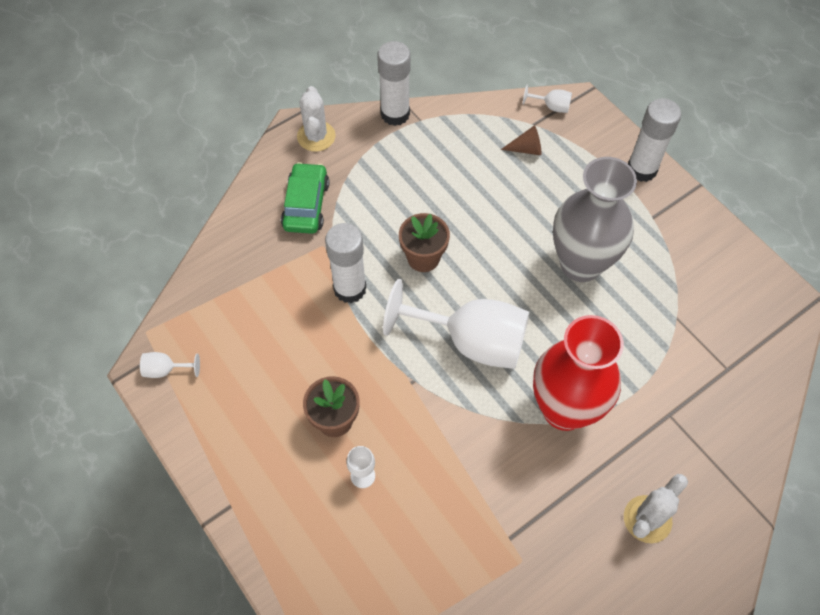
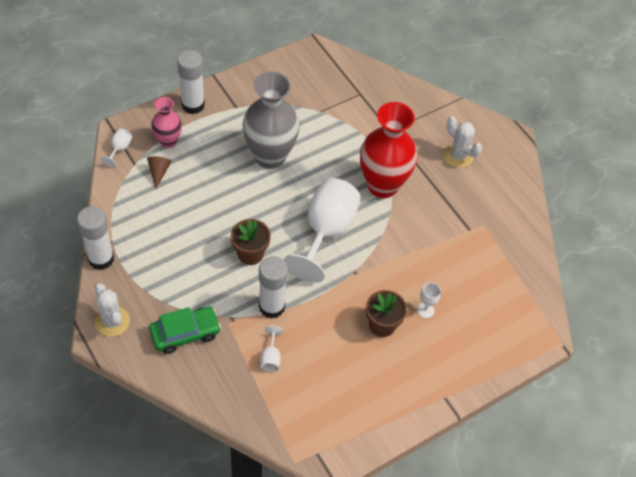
camera: 90 degrees left, 5 degrees down
(166, 370) = (331, 445): white goblet -> white goblet (270, 357)
(306, 205) = (185, 333): green car -> green car turned 150 degrees clockwise
(316, 136) = (112, 321): white cactus -> white cactus turned 60 degrees clockwise
(575, 152) = (168, 141): none -> pink vase

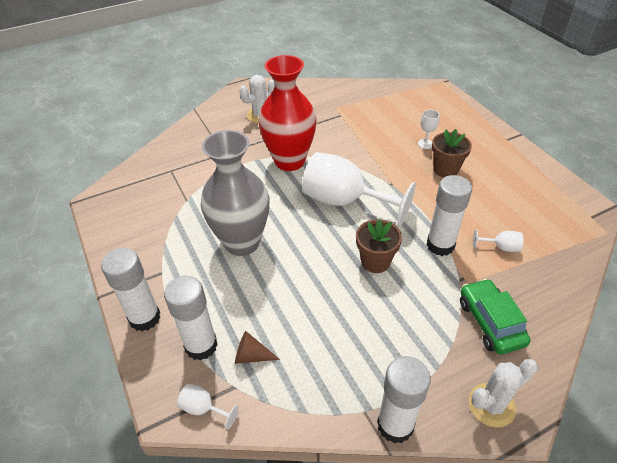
camera: 80 degrees left, 10 degrees down
(168, 141) = (201, 345): pink vase -> white glue stick

